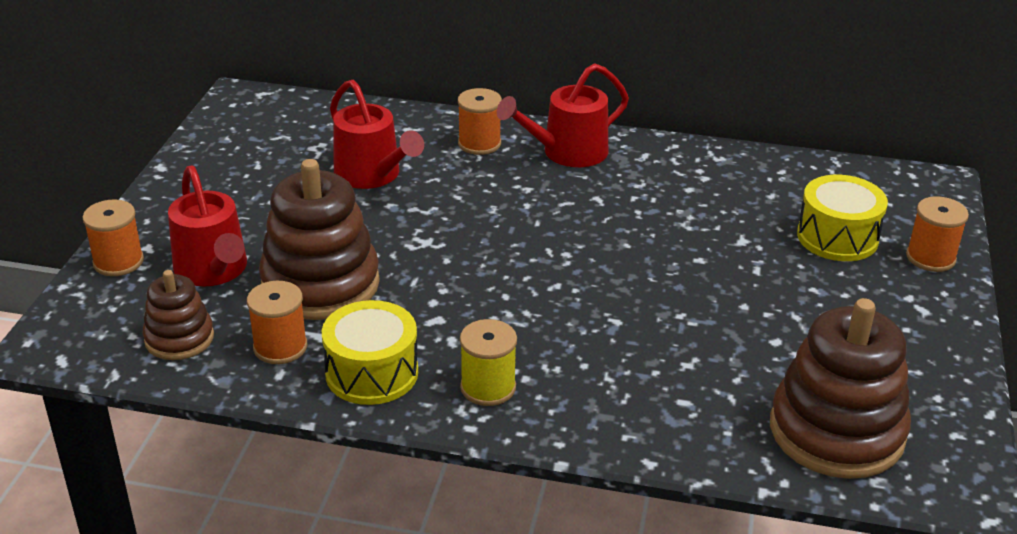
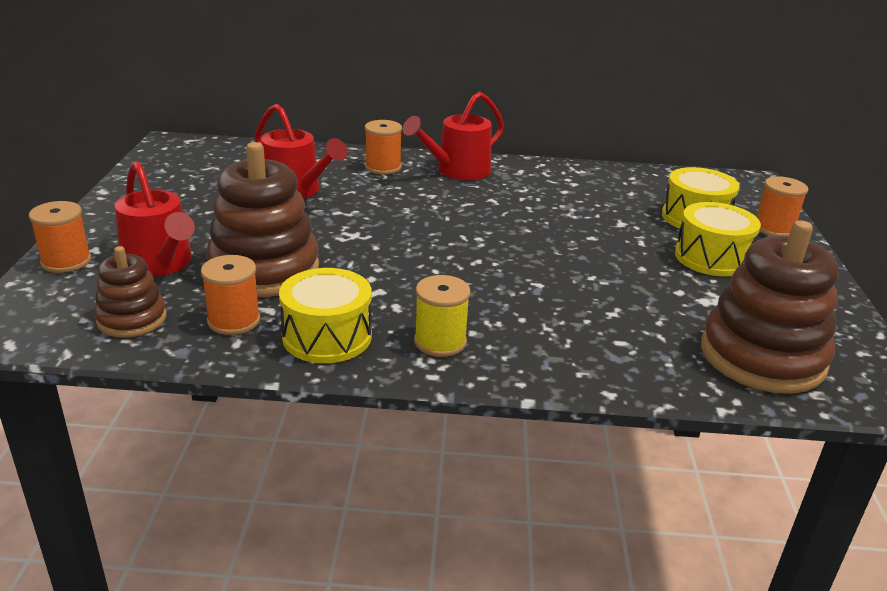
camera: 10 degrees left, 5 degrees down
(833, 296) = (711, 258): none -> yellow drum

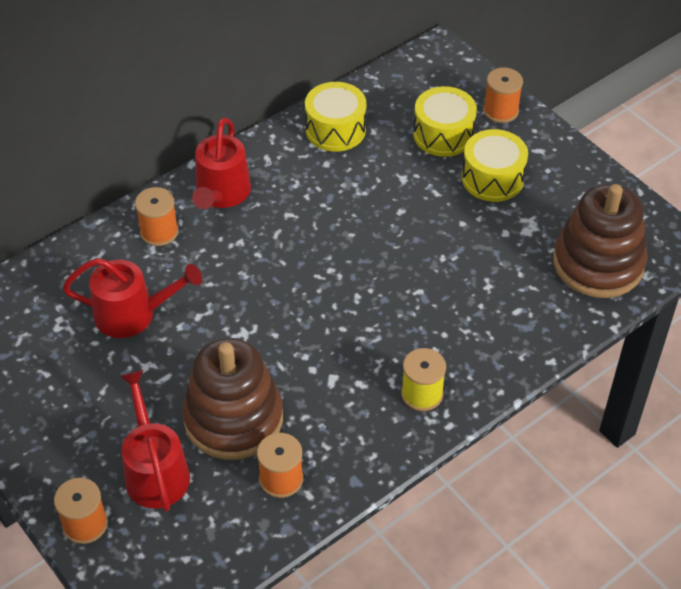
camera: 40 degrees left, 20 degrees up
(132, 319) = (216, 532): brown stacking toy -> none
(160, 264) = (155, 471): red watering can -> red watering can turned 120 degrees counterclockwise
(327, 336) = (354, 444): yellow drum -> yellow drum (335, 129)

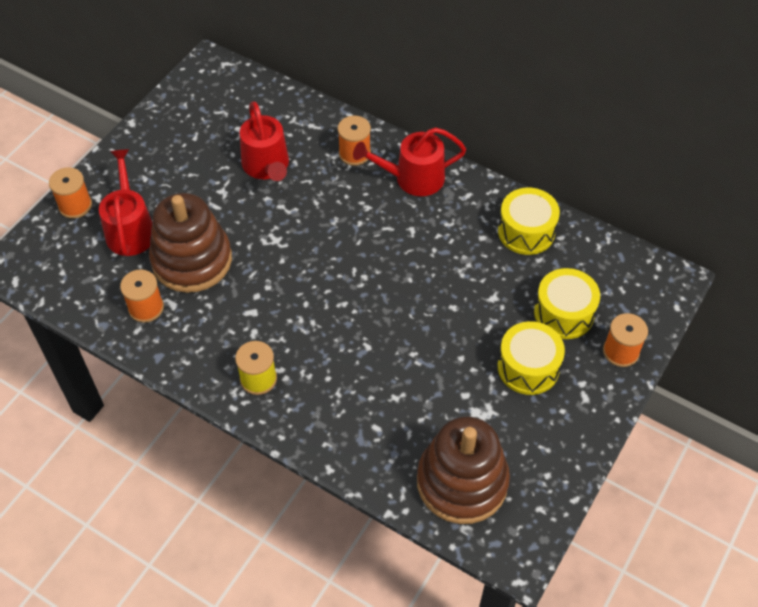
camera: 70 degrees right, 5 degrees up
(155, 471) = (130, 229): red watering can -> red watering can turned 60 degrees counterclockwise

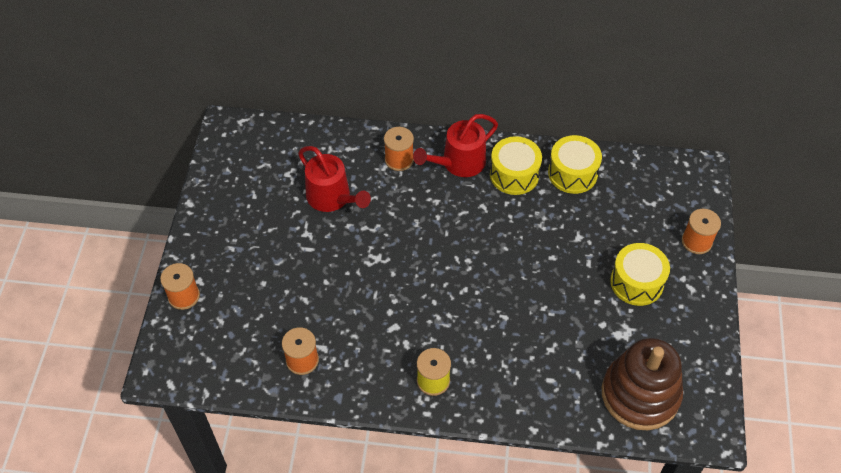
camera: 25 degrees left, 0 degrees up
(130, 229) = (246, 297): red watering can -> none
(192, 260) = (317, 303): brown stacking toy -> none
(564, 313) = (638, 228): yellow drum -> yellow drum (514, 174)

